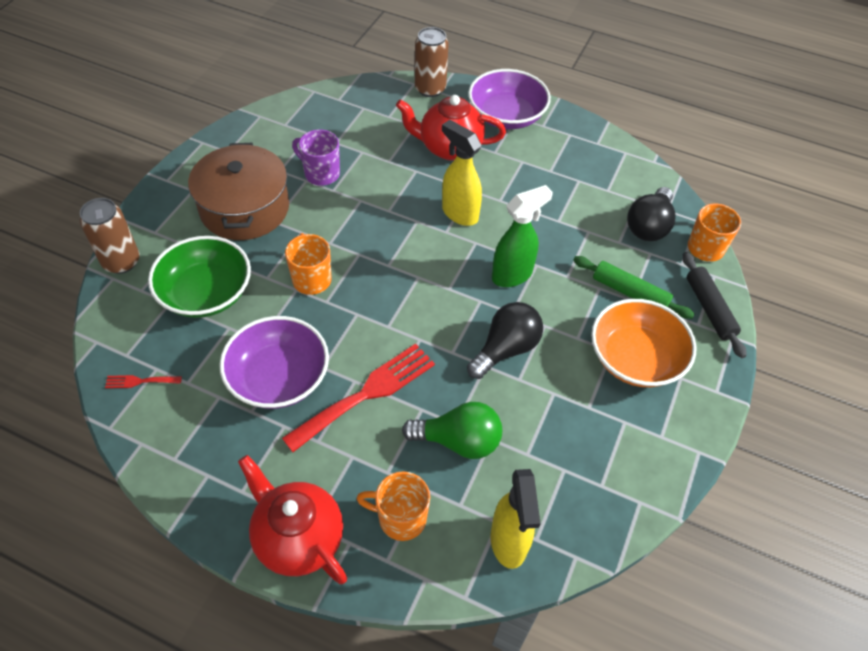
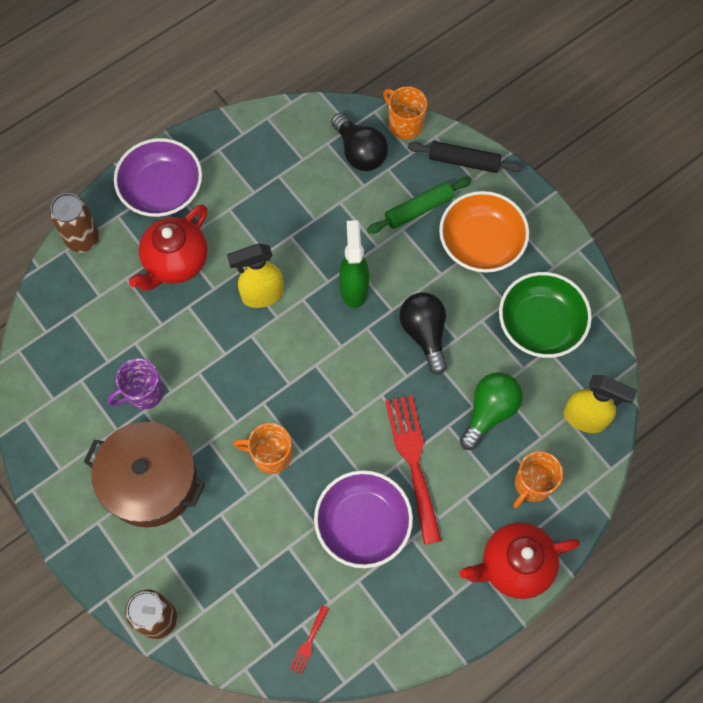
camera: 60 degrees left, 15 degrees up
(206, 293) = (238, 553): green bowl -> green bowl (540, 324)

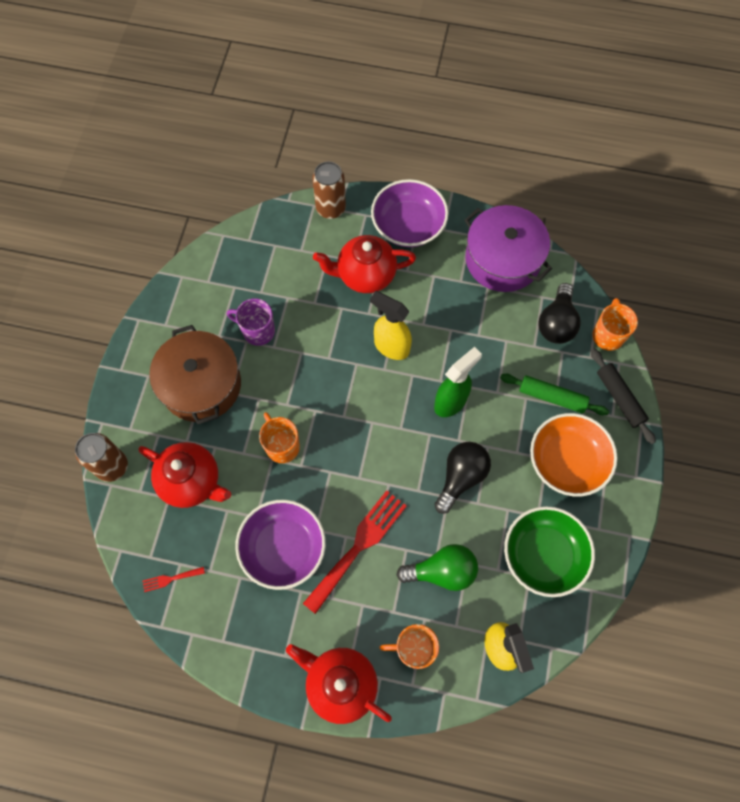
camera: 50 degrees right, 0 degrees up
(235, 558) = (192, 481): none -> red teapot
(265, 144) = (502, 259): none -> purple pot

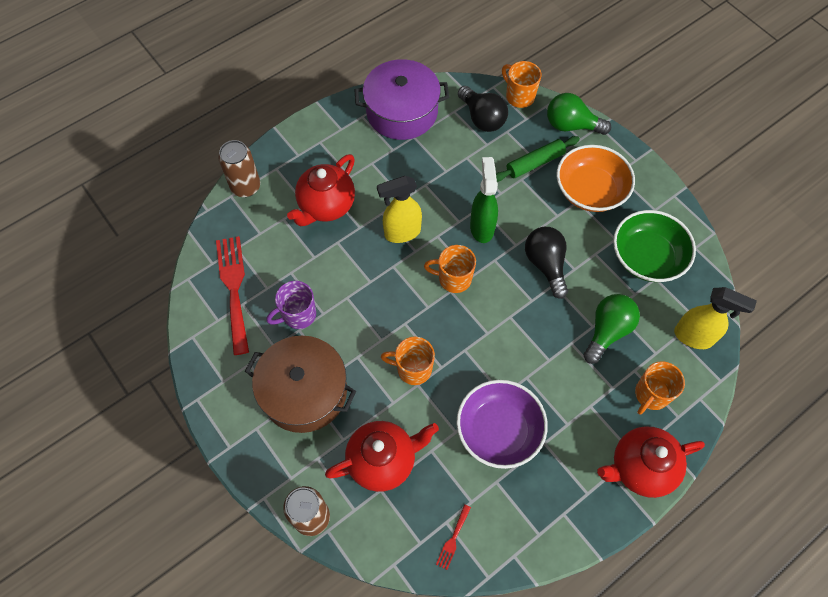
camera: 50 degrees left, 5 degrees down
(359, 546) = (541, 374): red fork -> red fork (234, 288)
(384, 416) = (453, 278): none -> orange mug
(408, 225) = (314, 148): purple bowl -> none
(619, 398) = (571, 125): black rolling pin -> green light bulb

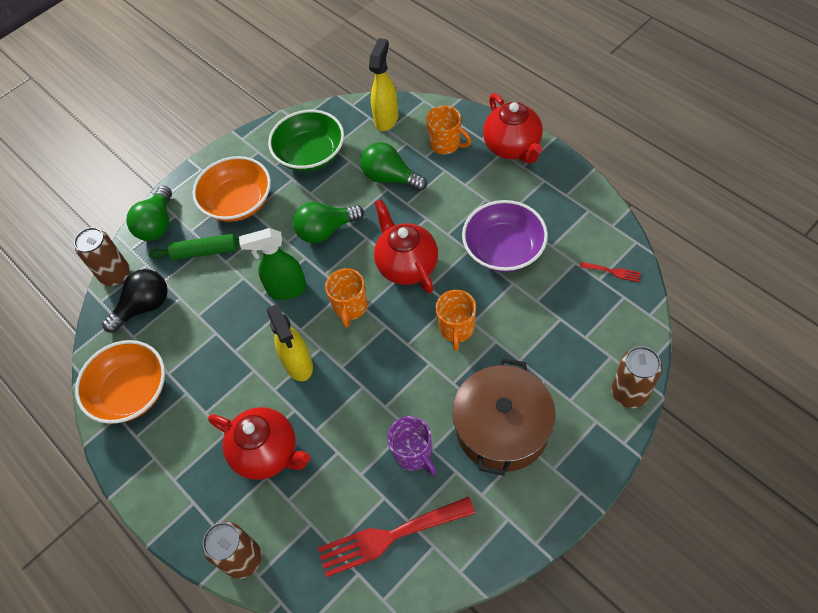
camera: 90 degrees left, 5 degrees down
(383, 460) = (556, 340): red teapot -> red teapot (406, 265)
(402, 112) = (131, 392): purple pot -> orange bowl
(519, 96) = (115, 275): orange mug -> brown can
(535, 163) = (205, 251): green rolling pin -> green rolling pin turned 60 degrees counterclockwise
(545, 265) = (326, 230): black light bulb -> green light bulb

